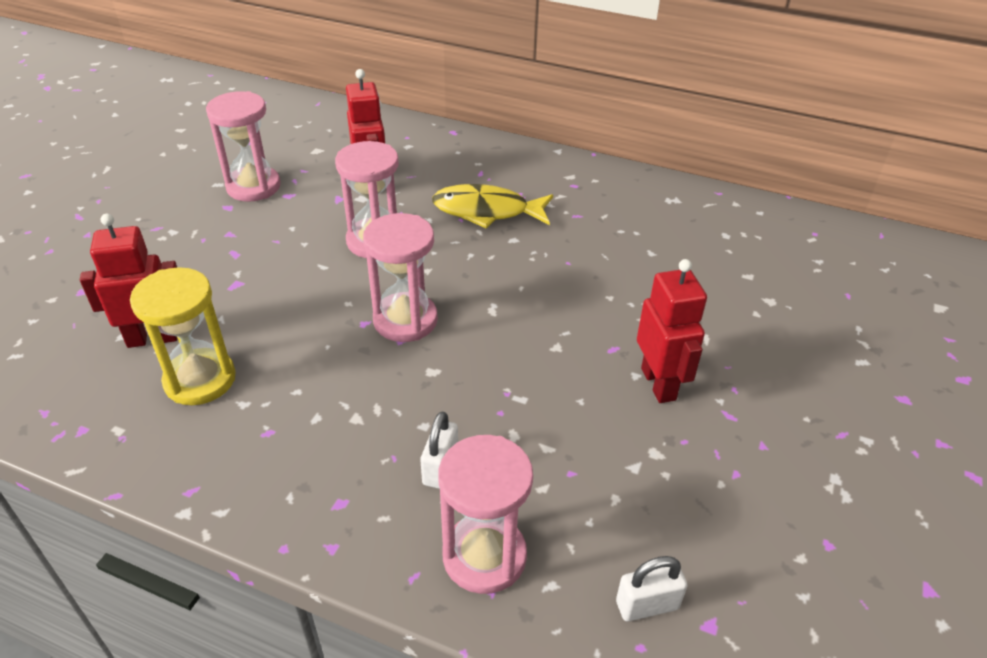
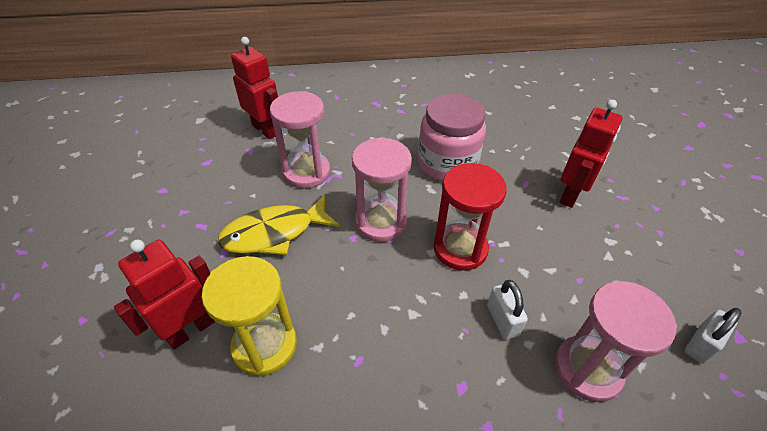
camera: 30 degrees left, 5 degrees up
(253, 187) = (171, 165): pink hourglass -> none
(464, 381) = (460, 249): none -> red hourglass
(486, 211) = (365, 122): yellow fish -> yellow fish (274, 233)
(538, 291) = (447, 164): none -> pink jar
(659, 384) = (571, 195): red robot -> red robot turned 75 degrees clockwise

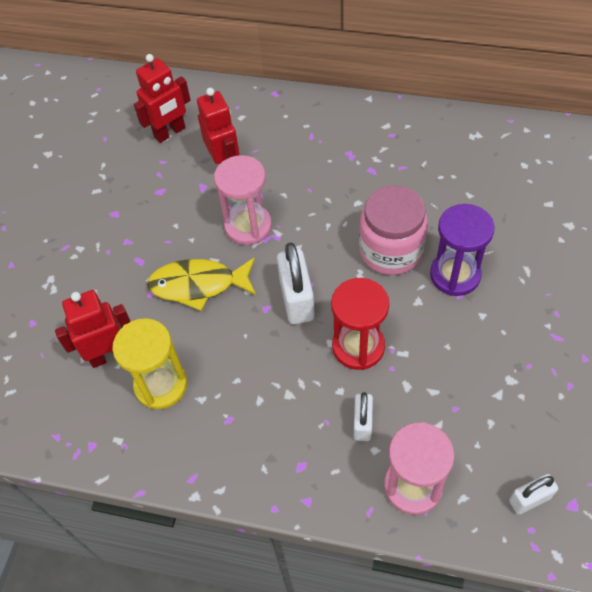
camera: 25 degrees right, 10 degrees up
(381, 222) = (297, 299): pink hourglass -> white padlock
(512, 170) = (455, 275): none -> purple hourglass
(571, 195) = (501, 320): red robot -> red robot (170, 132)

